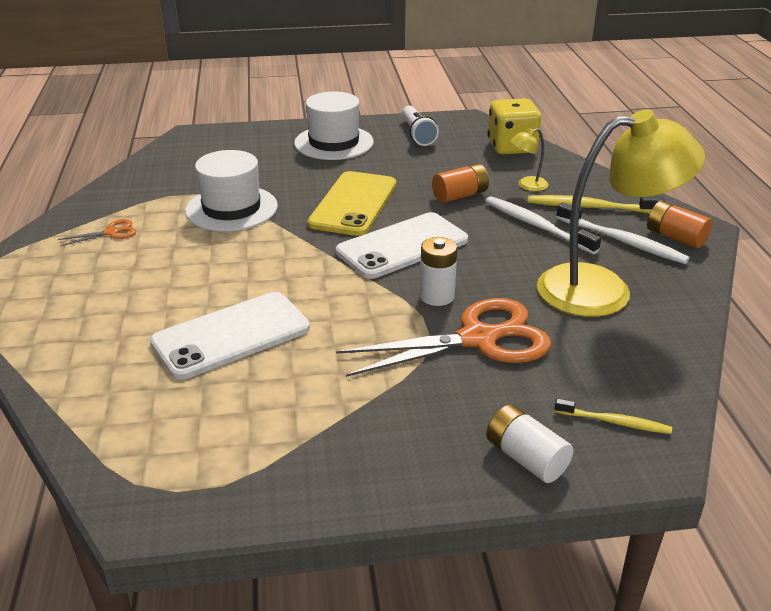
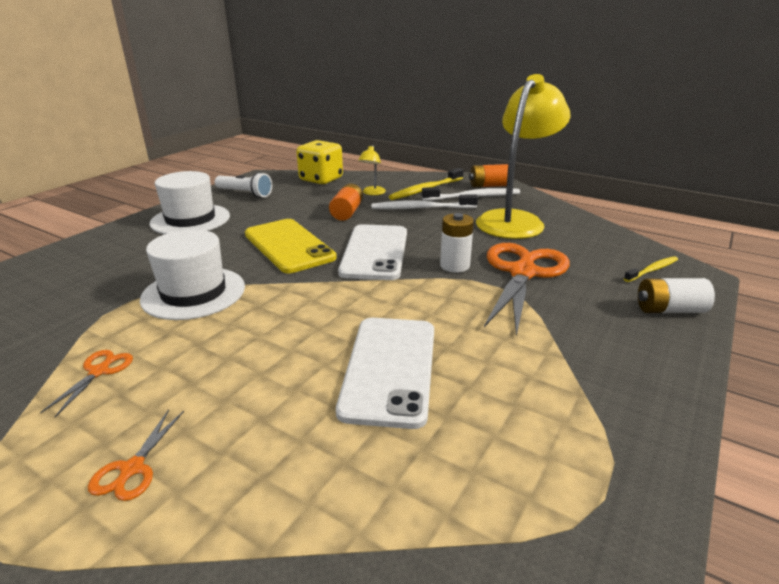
camera: 50 degrees left, 5 degrees down
(45, 295) = (132, 469): none -> orange scissors

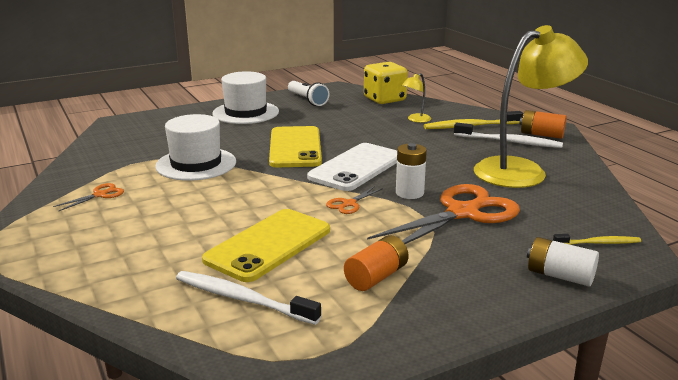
camera: 30 degrees right, 5 degrees down
(132, 469) = (72, 247): orange scissors -> orange scissors (349, 204)
(347, 212) = (372, 132): orange battery -> orange battery (376, 277)
(390, 369) = (268, 245): white phone -> yellow phone
(421, 208) = (444, 142): white toothbrush -> white toothbrush (243, 299)

